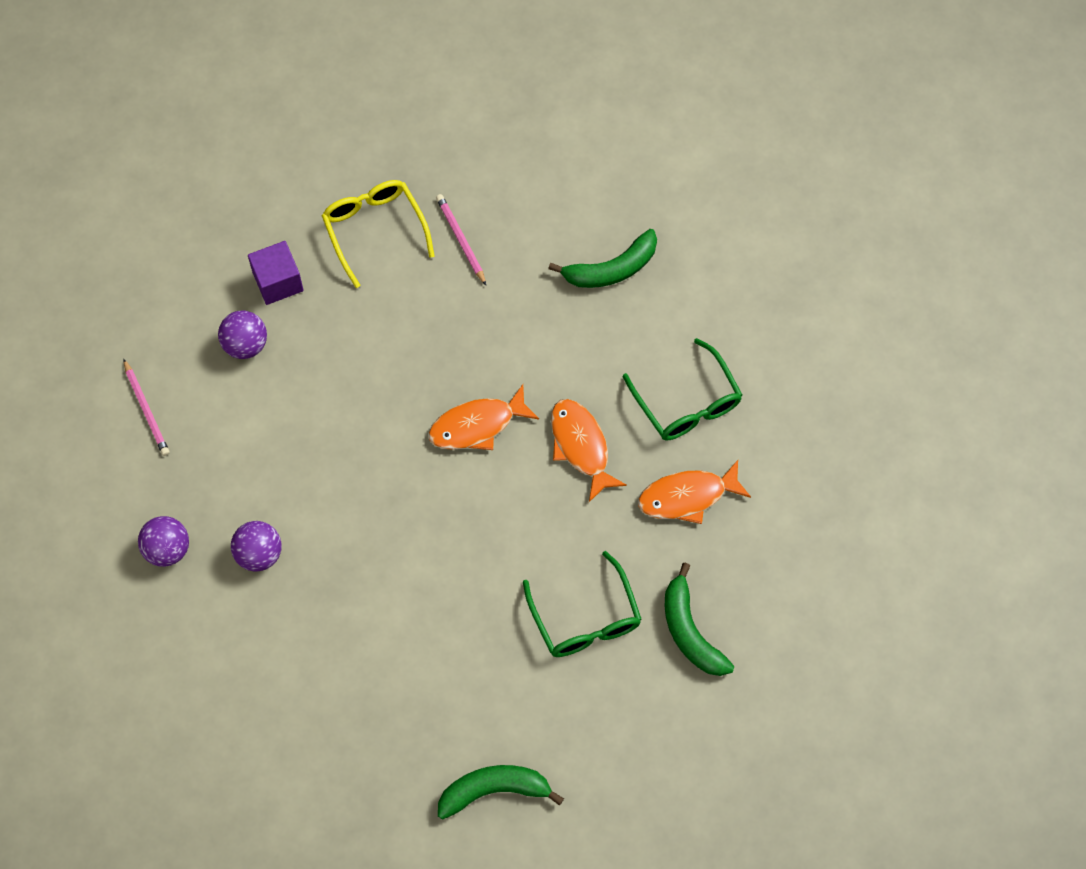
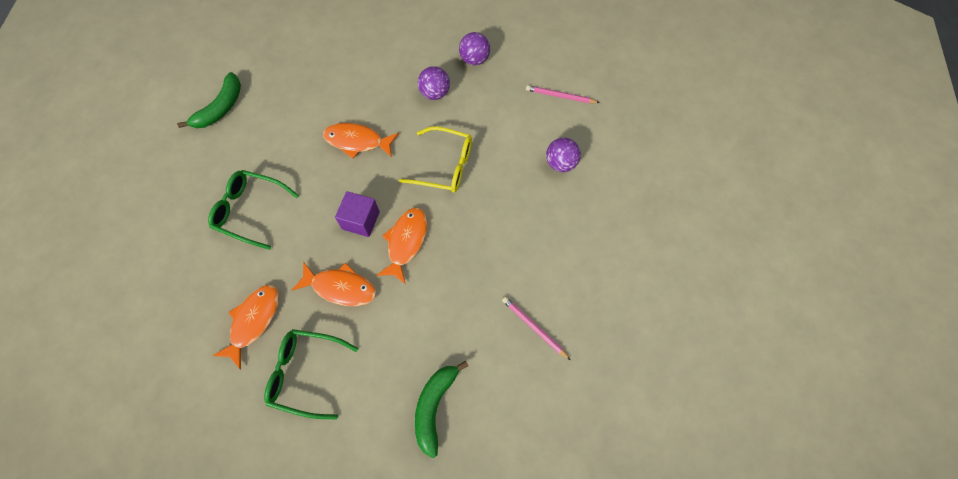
camera: 130 degrees right, 0 degrees up
(278, 281) = (588, 205): purple cube -> purple cube (361, 220)
(375, 230) = (582, 282): yellow glasses -> yellow glasses (444, 166)
(401, 584) = (357, 141): none -> orange fish
(461, 240) = (534, 327): pink pencil -> pink pencil turned 150 degrees counterclockwise
(690, 631) = (187, 256): green banana -> none

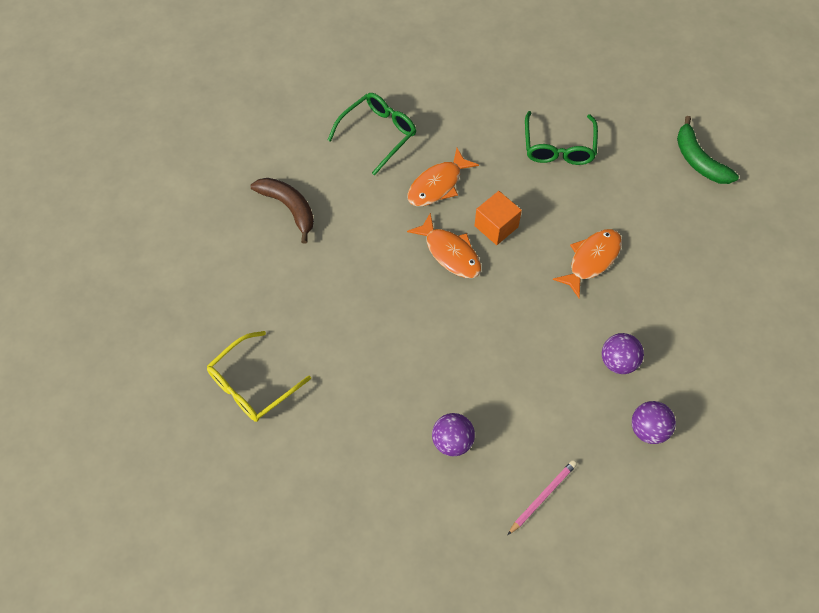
camera: 120 degrees right, 5 degrees down
(250, 211) = (558, 146): green glasses -> green glasses turned 135 degrees clockwise
(254, 321) = (447, 115): orange fish -> none
(361, 220) = (496, 226): purple cube -> orange cube
(434, 406) = (289, 208): green banana -> brown banana
(444, 166) = (516, 325): yellow glasses -> yellow glasses (253, 384)
(534, 327) = (299, 315): pink pencil -> none

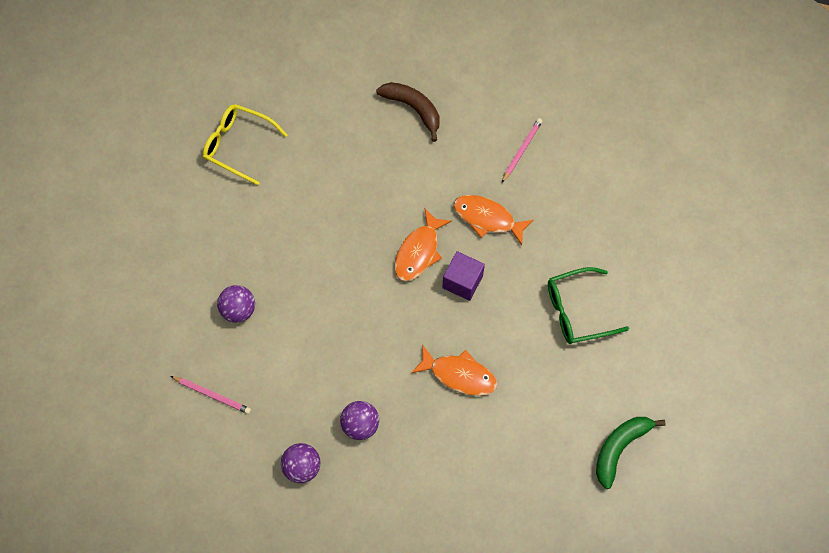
camera: 70 degrees right, 5 degrees up
(289, 208) = (413, 109): brown banana -> brown banana turned 75 degrees counterclockwise
(377, 134) = (521, 150): green glasses -> pink pencil
(496, 226) = (462, 282): orange cube -> purple cube

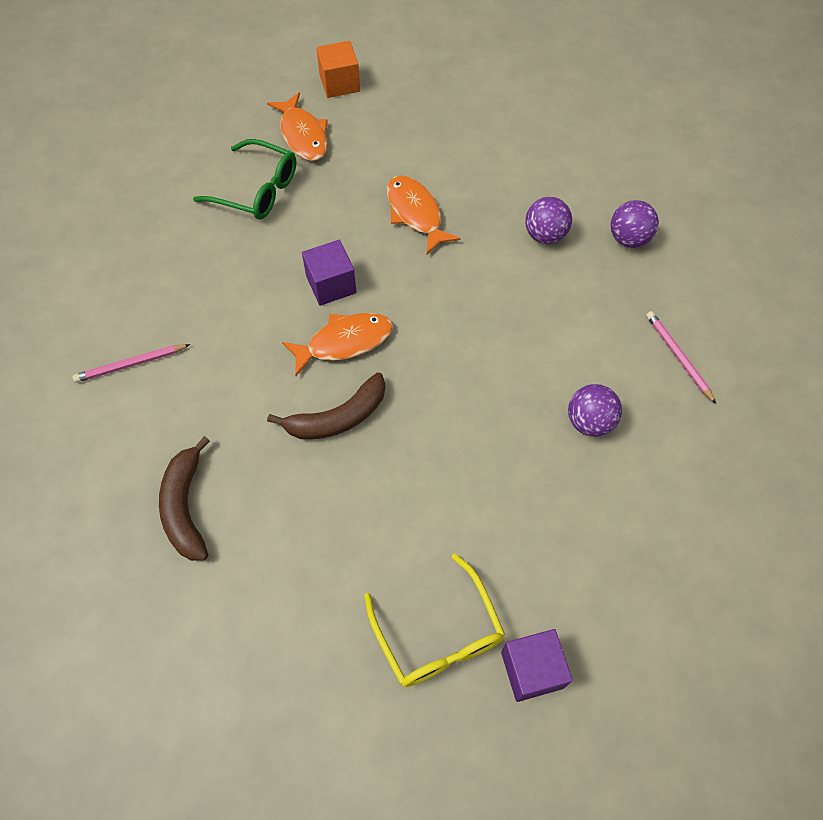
camera: 140 degrees left, 5 degrees down
(182, 163) = (532, 670): none -> purple cube
(381, 207) = (338, 417): none -> brown banana
(487, 218) = (243, 324): orange fish -> orange fish (303, 135)
(619, 448) = (339, 83): green banana -> orange cube

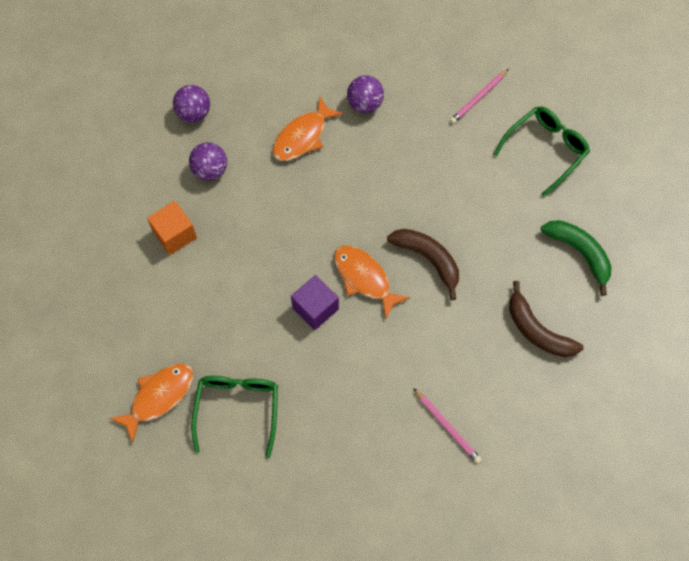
camera: 110 degrees left, 5 degrees up
(186, 507) = (537, 330): brown banana -> brown banana turned 75 degrees clockwise
(261, 609) = (579, 253): none -> green banana
(339, 83) = (80, 391): orange cube -> orange cube (174, 234)
(415, 213) = (220, 270): orange fish -> orange fish (302, 137)
(437, 633) = (545, 150): yellow glasses -> green glasses
(532, 670) = (542, 96): purple cube -> none
(678, 357) = (291, 62): pink pencil -> pink pencil (478, 98)

